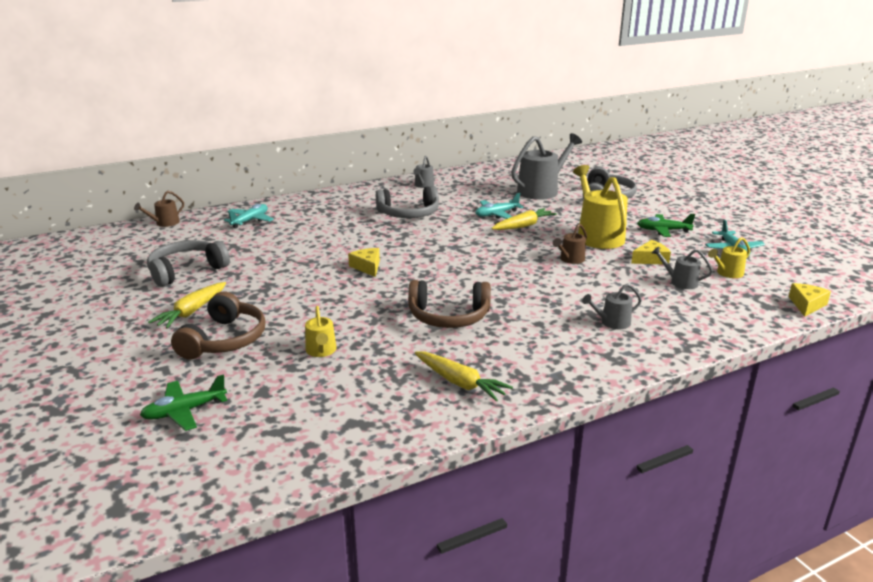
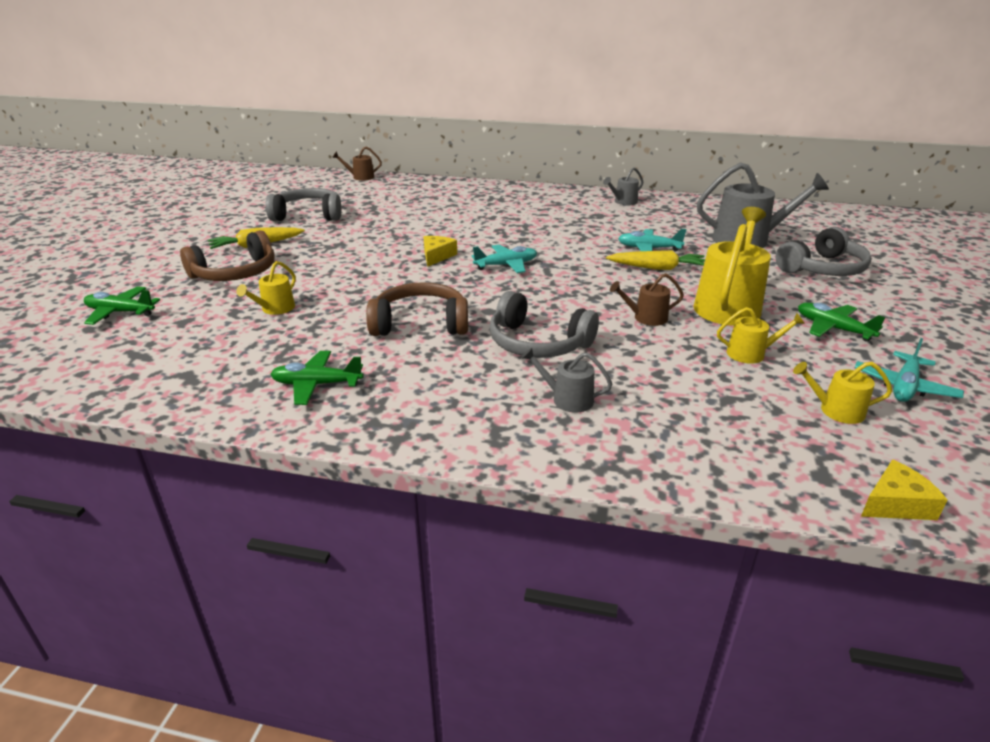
camera: 40 degrees right, 5 degrees up
(250, 221) = (420, 192): turquoise plane -> turquoise plane (506, 265)
(409, 214) = (560, 223): grey headphones -> grey headphones (537, 343)
(448, 317) = (420, 324): brown headphones -> brown headphones turned 135 degrees clockwise
(460, 383) = (317, 384): yellow carrot -> green plane
(651, 259) = (750, 353): yellow cheese -> yellow watering can
(680, 282) = (742, 393): grey watering can -> none

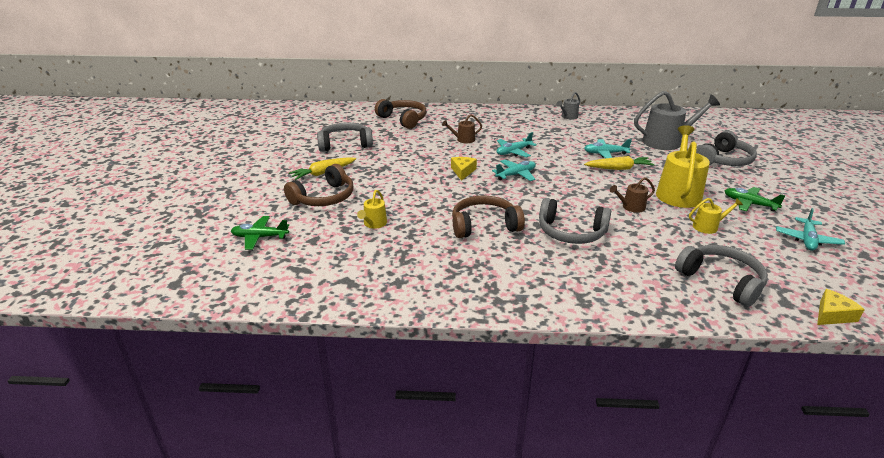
camera: 10 degrees left, 0 degrees up
(317, 384) = (443, 278): green plane -> none
(360, 177) = (363, 108): brown watering can -> brown watering can (463, 140)
(401, 192) = (403, 119): none -> brown headphones
(521, 238) = (513, 152): none -> turquoise plane
(567, 399) = (612, 270): grey watering can -> none
(730, 432) = (721, 281): none -> grey headphones
(836, 410) = (775, 260): yellow watering can -> none

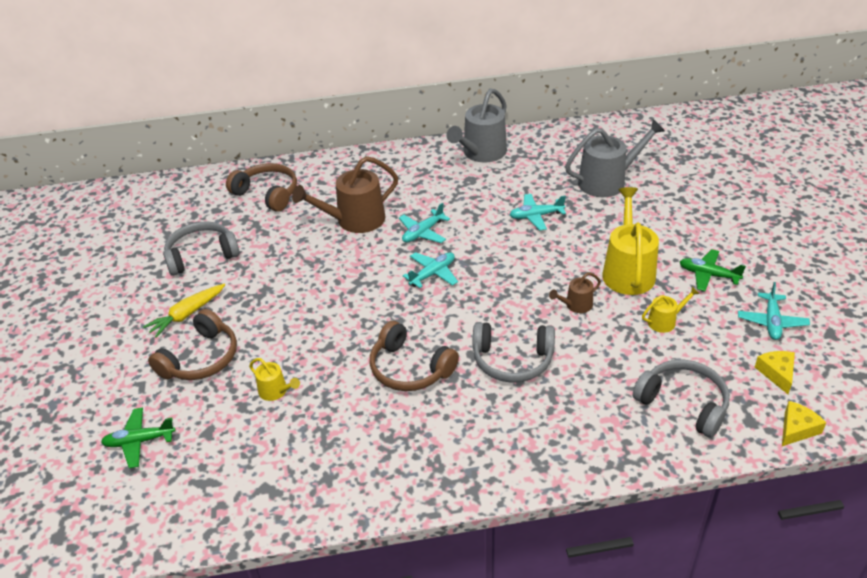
camera: 10 degrees left, 10 degrees up
(374, 224) = (275, 391): yellow watering can -> yellow watering can turned 60 degrees counterclockwise
(463, 140) = (355, 220): brown watering can -> brown watering can, size x2.03
(463, 171) = (366, 279): yellow cheese -> yellow cheese (777, 373)
(484, 225) = (409, 368): brown headphones -> brown headphones turned 120 degrees counterclockwise
(568, 116) = (481, 153): grey watering can -> grey watering can, size x2.03
(619, 168) = (555, 240): yellow carrot -> none
(724, 160) = (677, 204): grey headphones -> none

